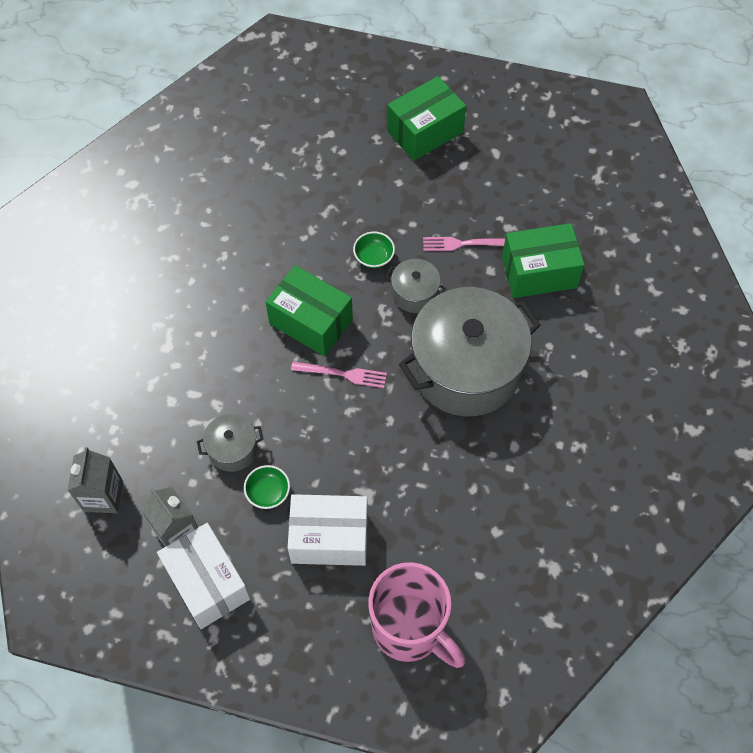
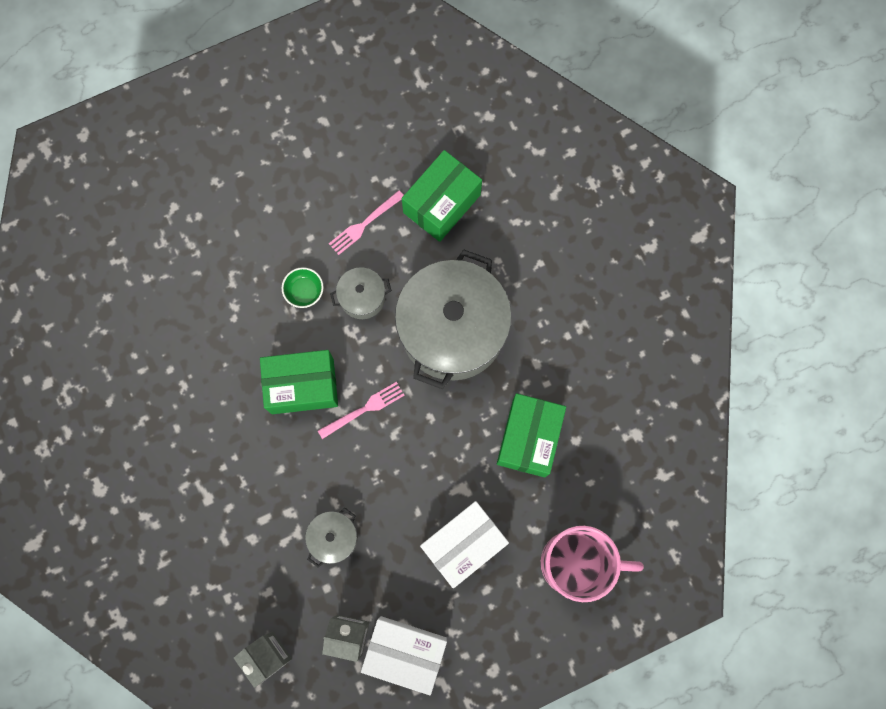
camera: 40 degrees left, 15 degrees up
(268, 492) = (389, 548): green bowl -> none
(425, 131) = (250, 145): green box -> green box (528, 438)

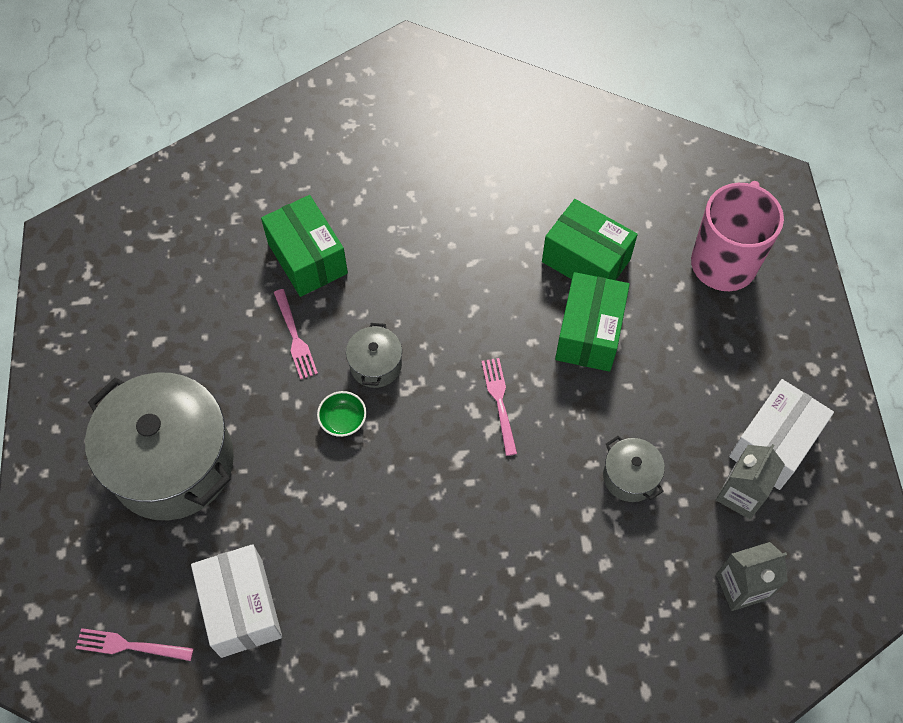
camera: 70 degrees left, 15 degrees down
(78, 212) = (129, 646): none -> pink fork
(302, 386) = (449, 456): green box -> green box (589, 333)
(452, 330) = (447, 292): grey pot -> grey pot (172, 463)
(463, 544) = (676, 353): white box -> white box (241, 608)

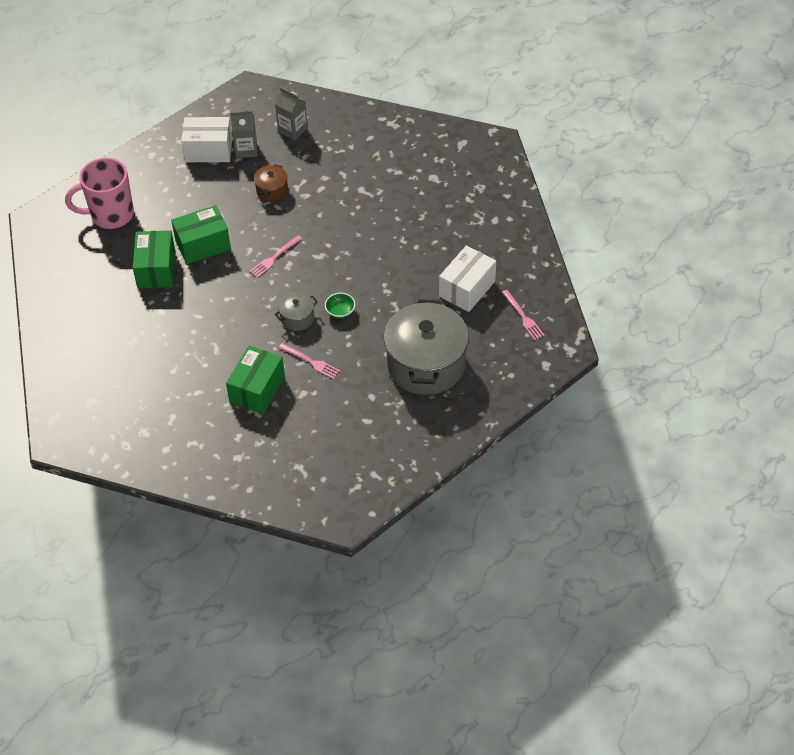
camera: 125 degrees left, 10 degrees down
(295, 337) = (311, 362): pink fork -> pink fork turned 90 degrees clockwise
(630, 477) = (272, 190): grey pot -> brown pot

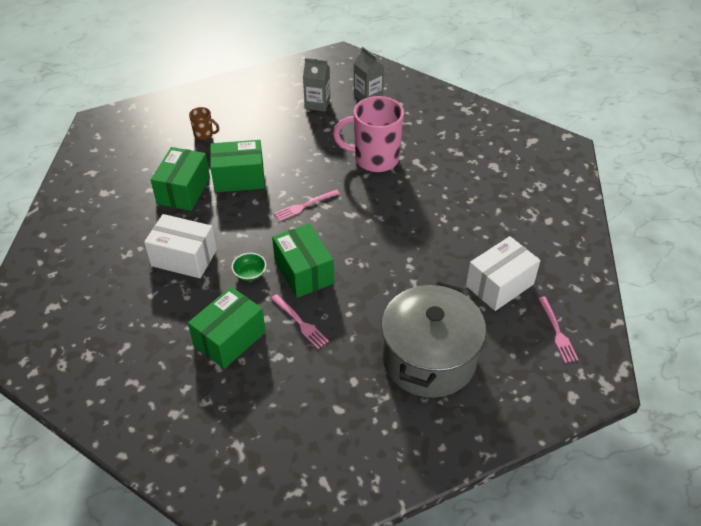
camera: 15 degrees right, 5 degrees down
(110, 215) = (165, 132): pink mug -> pink mug (374, 159)
(149, 208) = (204, 134): none -> brown mug
(208, 150) = (282, 97): white box -> white box (184, 258)
(272, 190) = (327, 143): brown pot -> none
(297, 318) = (304, 272): grey pot -> green box
(340, 311) = (352, 276): green bowl -> green bowl (250, 274)

